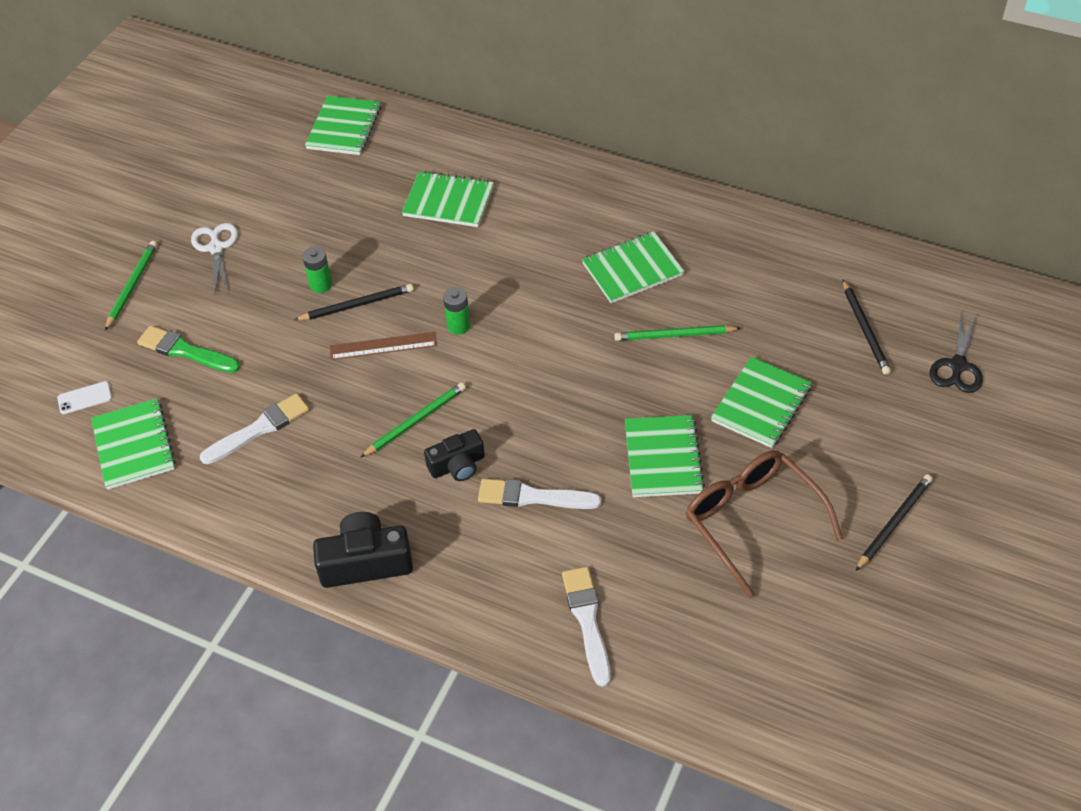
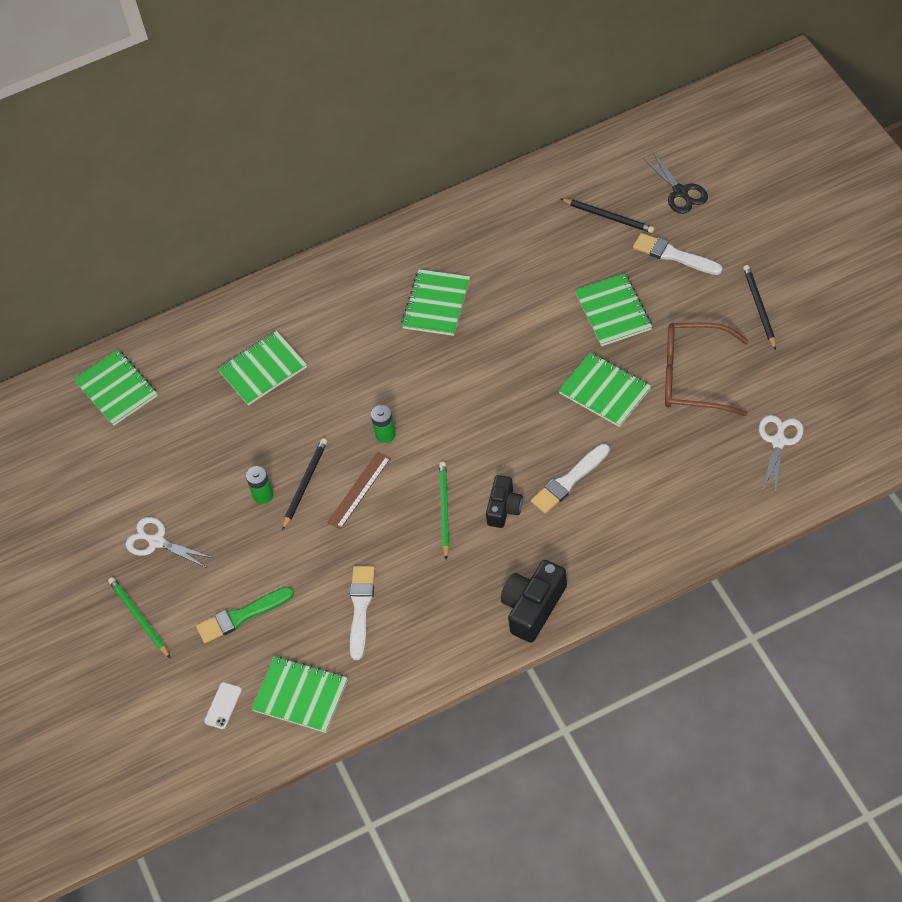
camera: 45 degrees left, 5 degrees up
(587, 620) = (686, 511): white brush -> white brush (673, 255)
(674, 335) = (514, 319): green pencil -> none
(748, 650) = (778, 441): none -> white scissors

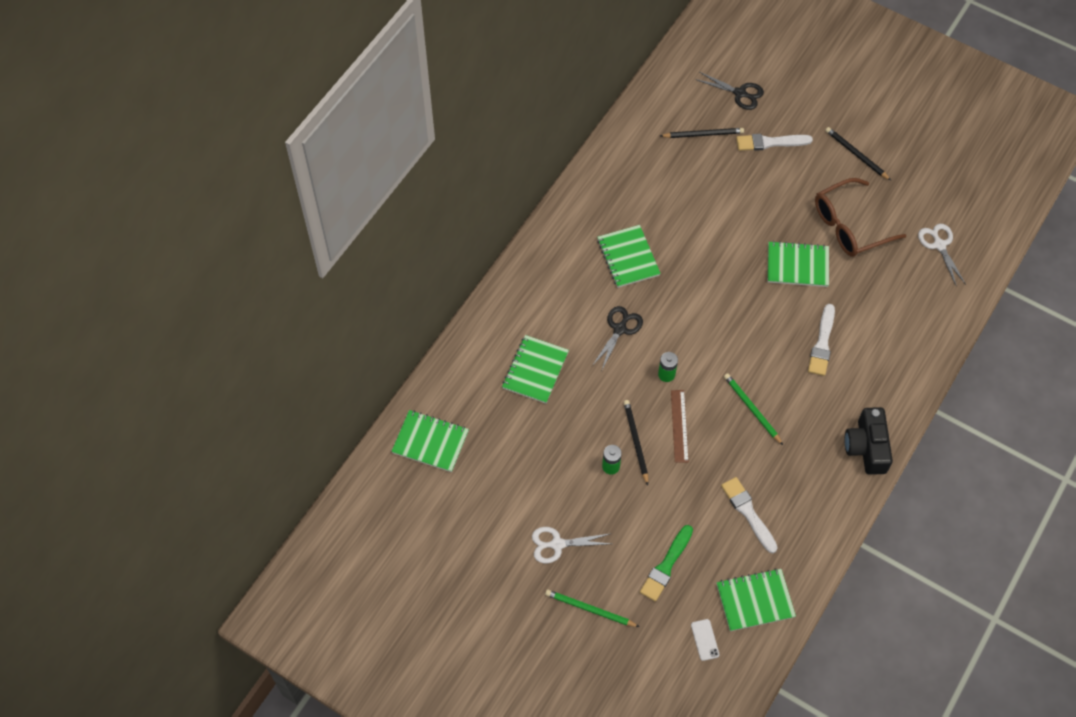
camera: 40 degrees left, 5 degrees up
(374, 369) = (620, 329): none -> black scissors
(504, 508) = (792, 386): black camera -> none
(613, 311) = (759, 203): green notebook -> none

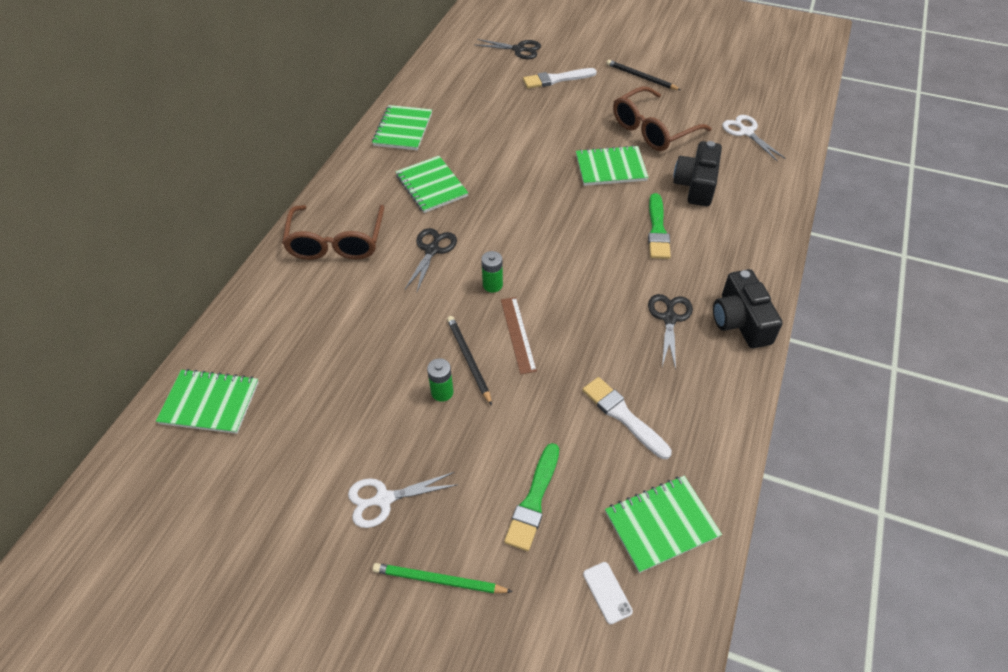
camera: 10 degrees left, 10 degrees down
(535, 370) = (338, 304): green notebook -> green notebook (403, 129)
(537, 306) = (336, 242): none -> brown glasses
(703, 134) = (490, 81): black pencil -> none
(752, 409) = (598, 303): green pencil -> none
(808, 434) = (669, 318): none -> black scissors
(822, 343) = (657, 230): white brush -> green brush
(872, 299) = (696, 185): none -> black camera

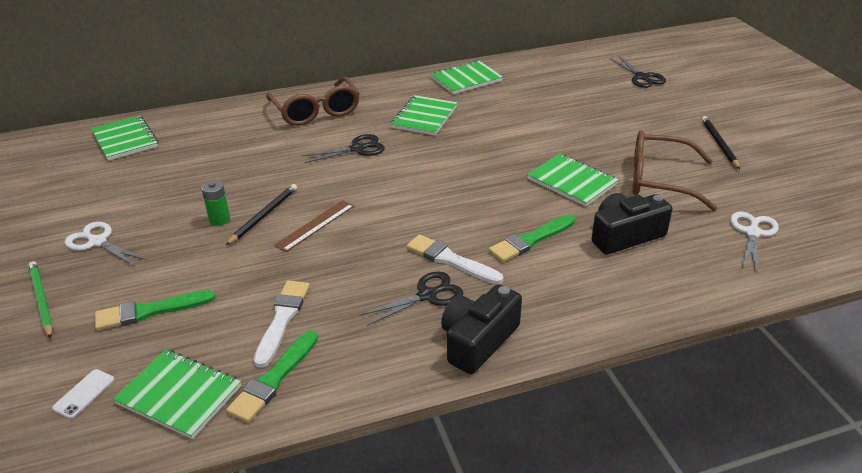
camera: 50 degrees right, 15 degrees down
(336, 242) = (316, 111): brown glasses -> brown glasses turned 75 degrees counterclockwise
(492, 285) = (354, 190): green battery -> none
(556, 79) = (637, 108): white brush -> white brush (450, 260)
(690, 455) = (274, 379): none -> green brush

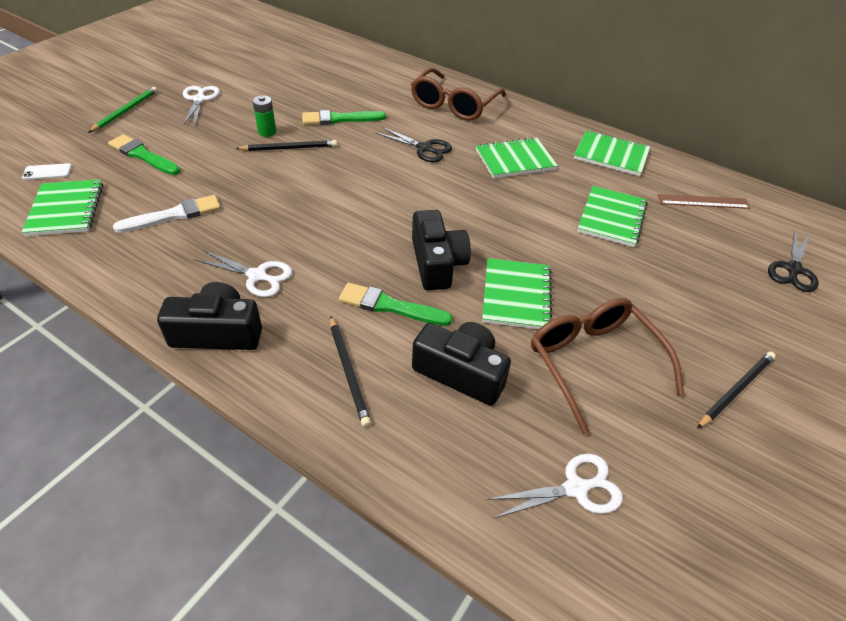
camera: 50 degrees right, 10 degrees up
(125, 140) = (322, 51): green notebook -> green notebook (611, 218)
(274, 379) = (105, 243): green brush -> green brush (339, 119)
(315, 225) = (299, 176): brown ruler -> brown ruler (703, 201)
(427, 295) = (257, 276): black scissors -> white scissors
(450, 260) = (316, 268): white brush -> none
(504, 200) = (437, 263): none -> black camera
(582, 286) = (349, 372): none -> black pencil

